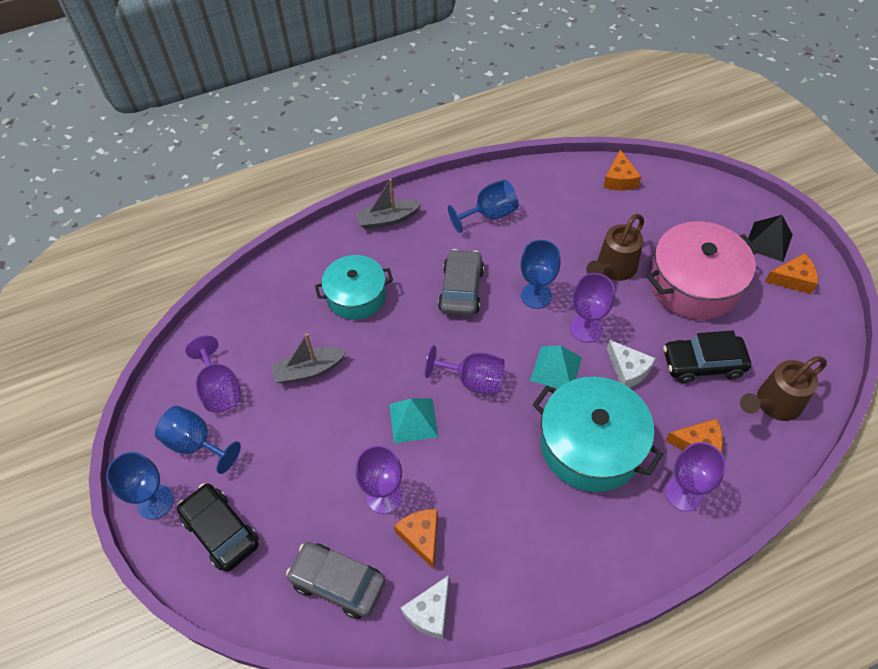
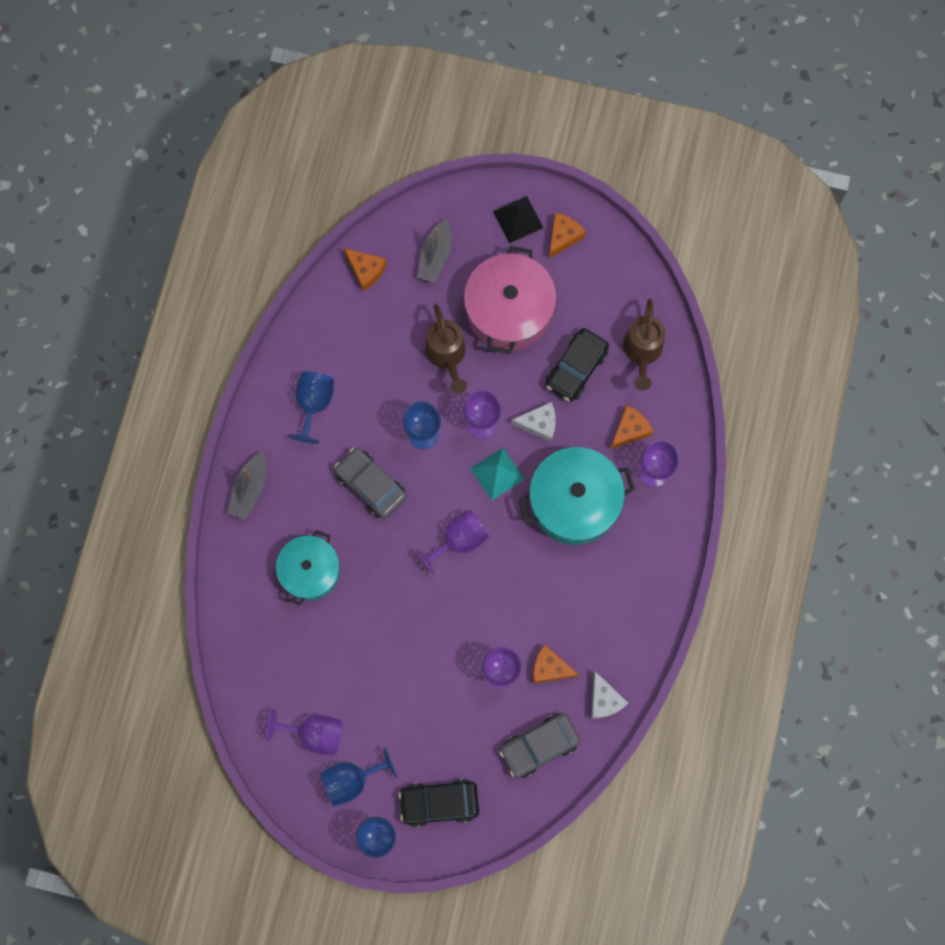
camera: 55 degrees left, 20 degrees up
(309, 370) = (352, 655): grey boat -> grey boat (435, 256)
(413, 420) = (457, 608): turquoise pyramid -> none

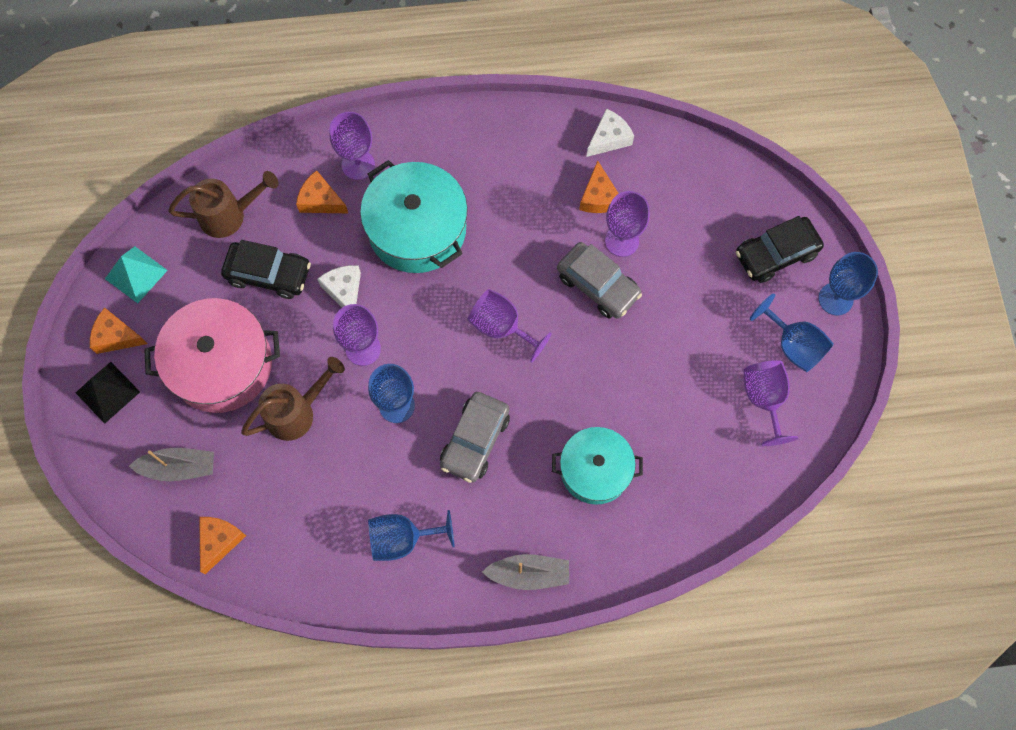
camera: 110 degrees left, 5 degrees down
(439, 803) = (776, 254): black car -> black car turned 90 degrees clockwise
(497, 473) = (414, 314): turquoise pyramid -> turquoise pyramid (136, 274)
(539, 746) = (679, 182): grey car -> grey car (598, 285)

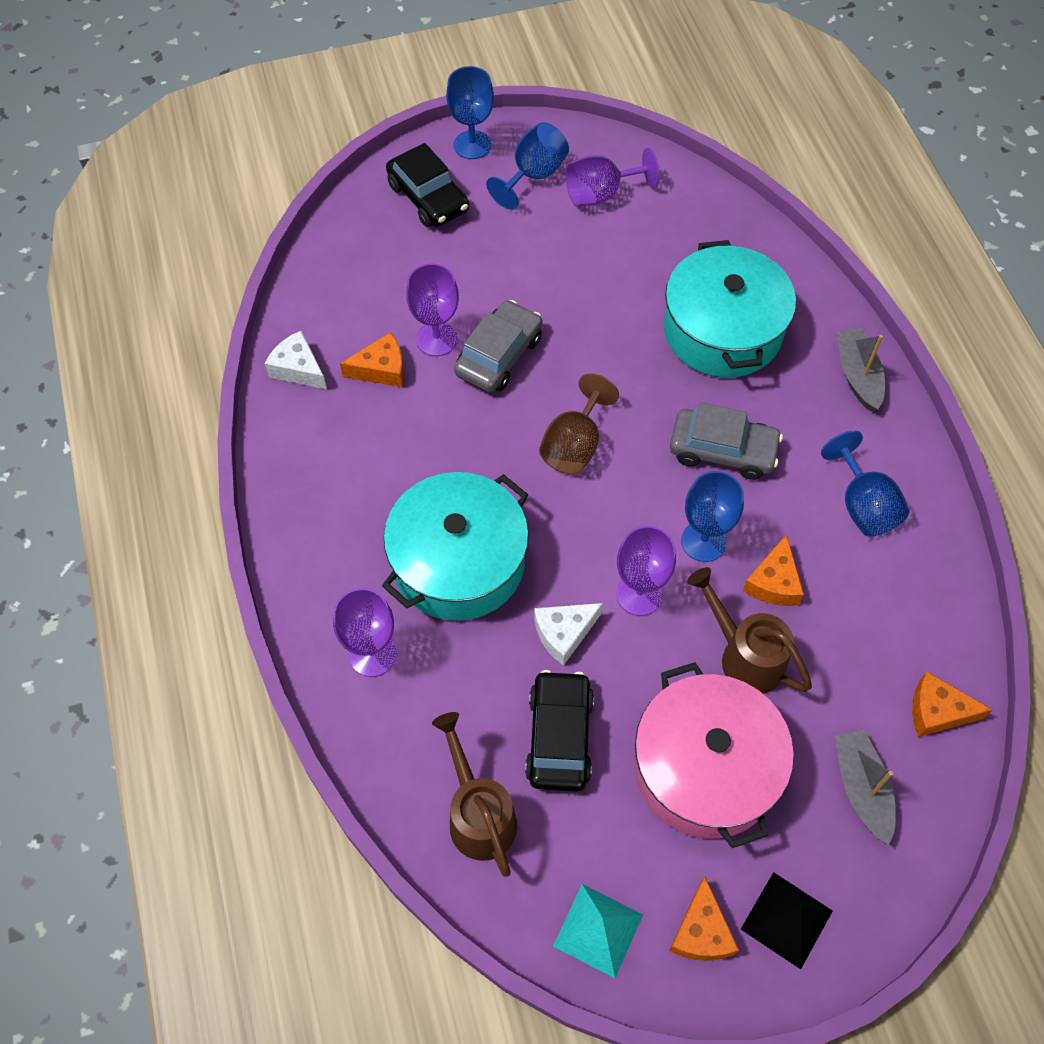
camera: 100 degrees left, 10 degrees down
(320, 200) = (435, 692): orange cheese -> orange cheese (773, 582)
(502, 327) = (574, 445): purple goblet -> brown goblet
(595, 470) = (722, 330): turquoise pot -> turquoise pot, size x1.50

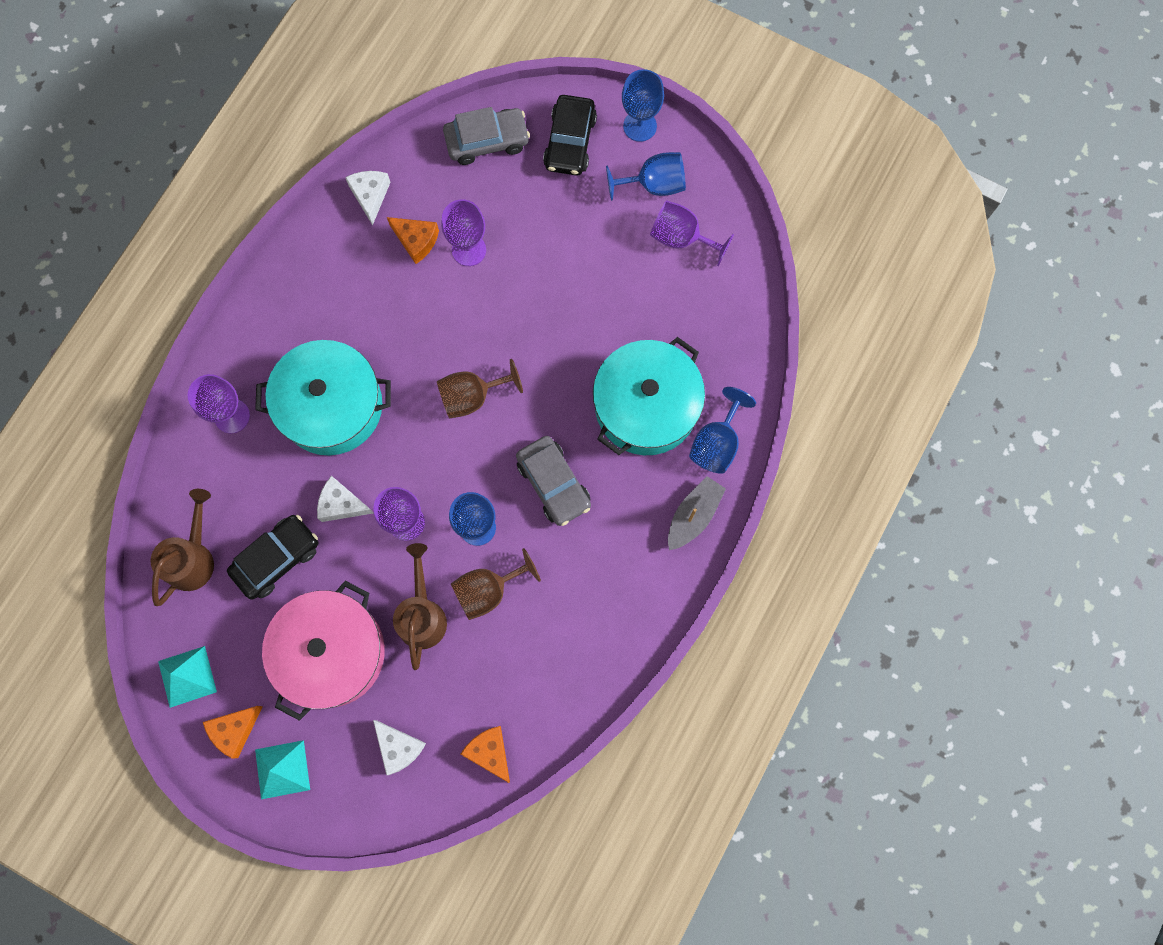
camera: 45 degrees right, 15 degrees up
(499, 355) = (493, 296): grey car -> grey car (487, 141)
(773, 582) = (488, 590): orange cheese -> brown goblet
(786, 919) = (282, 769): black pyramid -> turquoise pyramid
(861, 788) = (398, 747): grey boat -> white cheese
(862, 505) = (594, 597): blue goblet -> blue goblet (716, 443)

